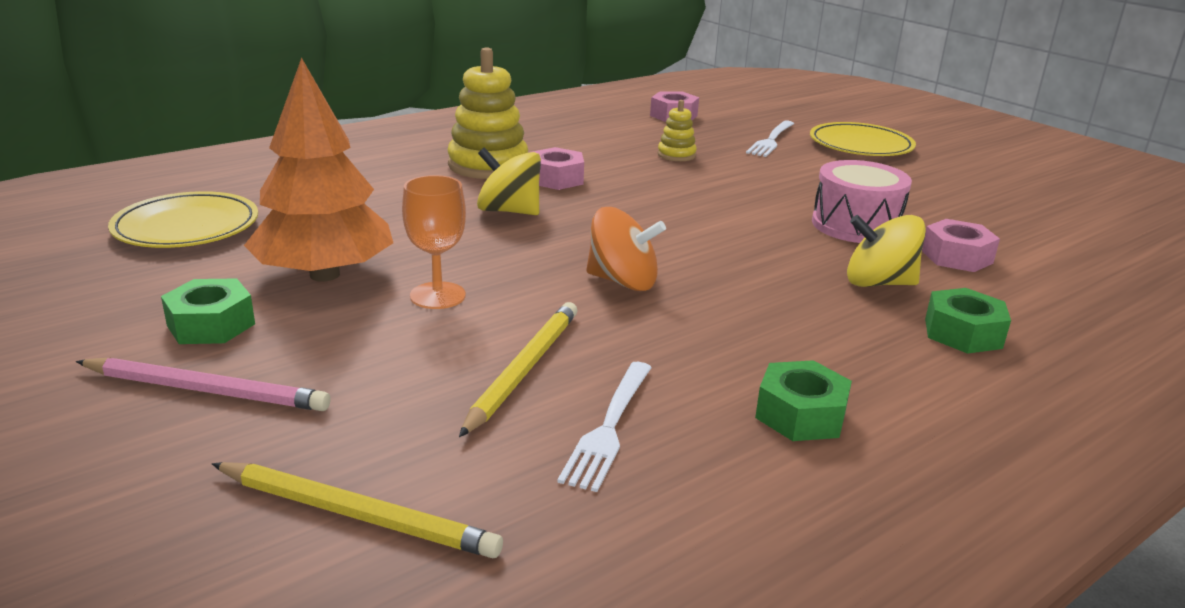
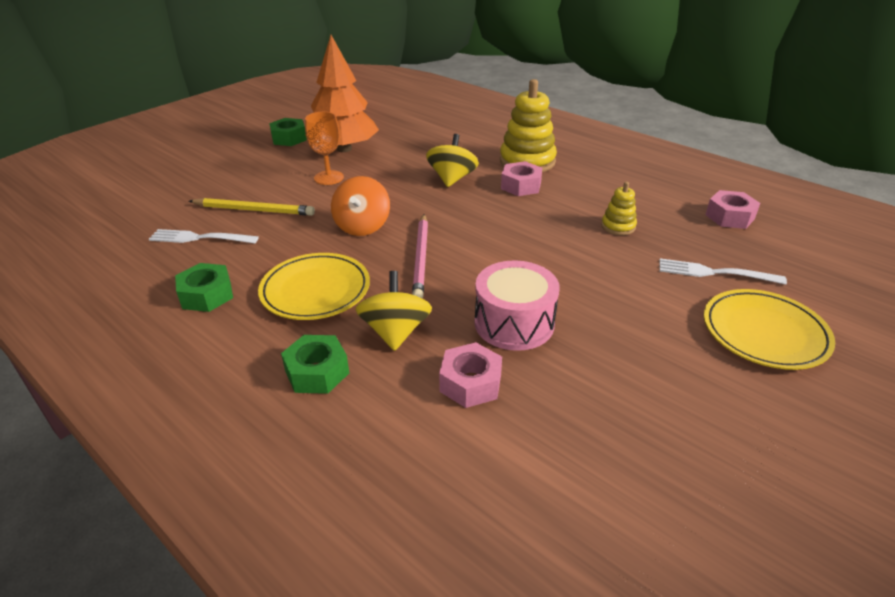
camera: 80 degrees right, 10 degrees up
(186, 227) = (385, 111): yellow plate -> yellow plate (315, 290)
(206, 390) = (235, 150): pink pencil -> pink pencil (421, 258)
(356, 515) = (146, 193): yellow pencil -> none

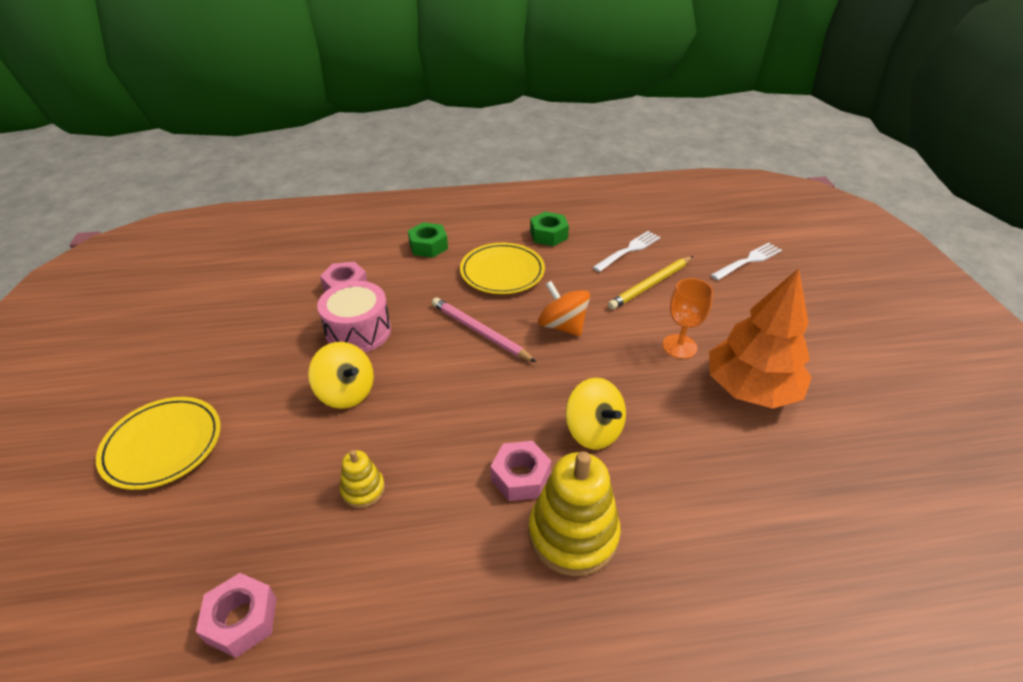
camera: 130 degrees right, 5 degrees up
(289, 138) = (816, 360): green nut -> none
(395, 332) = (420, 283): yellow spinning top -> yellow spinning top (346, 392)
(715, 273) = (228, 490): white fork -> white fork (748, 261)

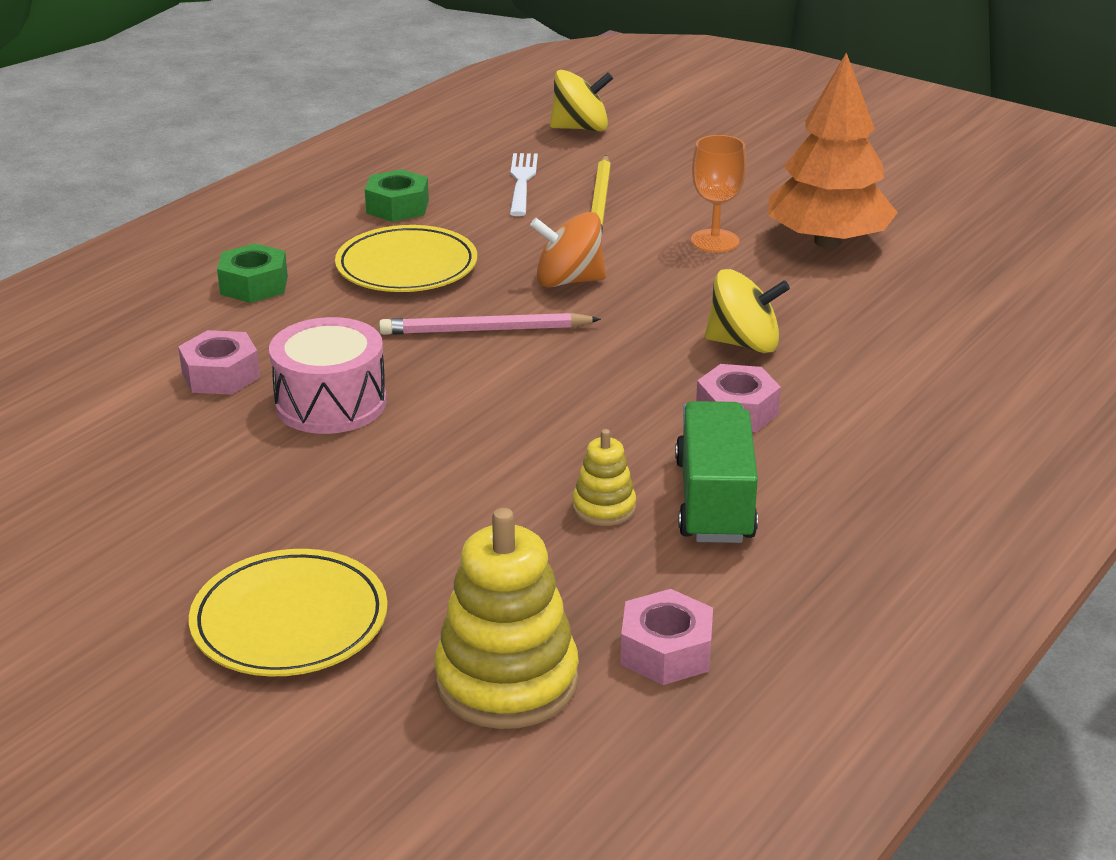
camera: 45 degrees left, 10 degrees down
(346, 392) = (429, 456): yellow spinning top -> yellow spinning top (580, 128)
(417, 533) = (714, 500): none -> green truck
(573, 534) = (846, 419): yellow stacking toy -> yellow stacking toy (506, 681)
(748, 261) = (665, 138): white fork -> none

